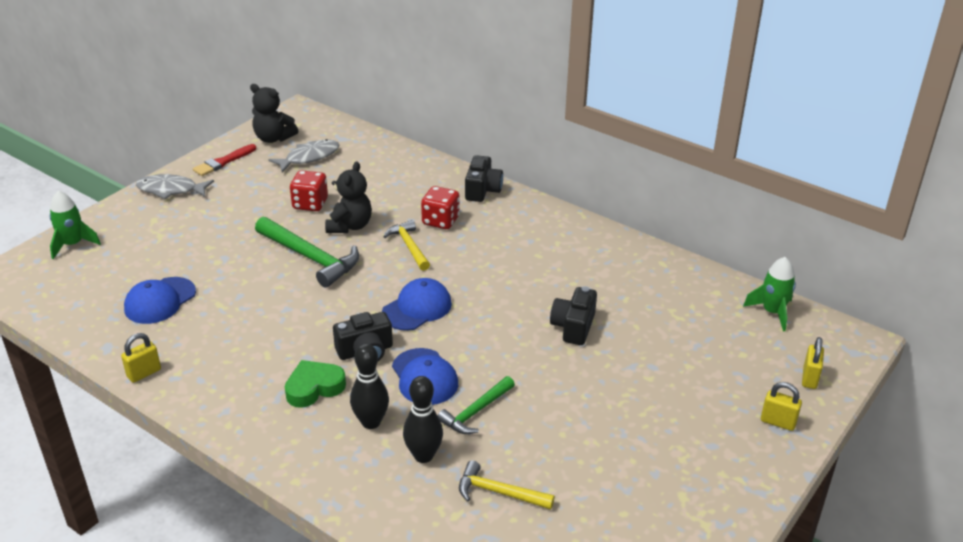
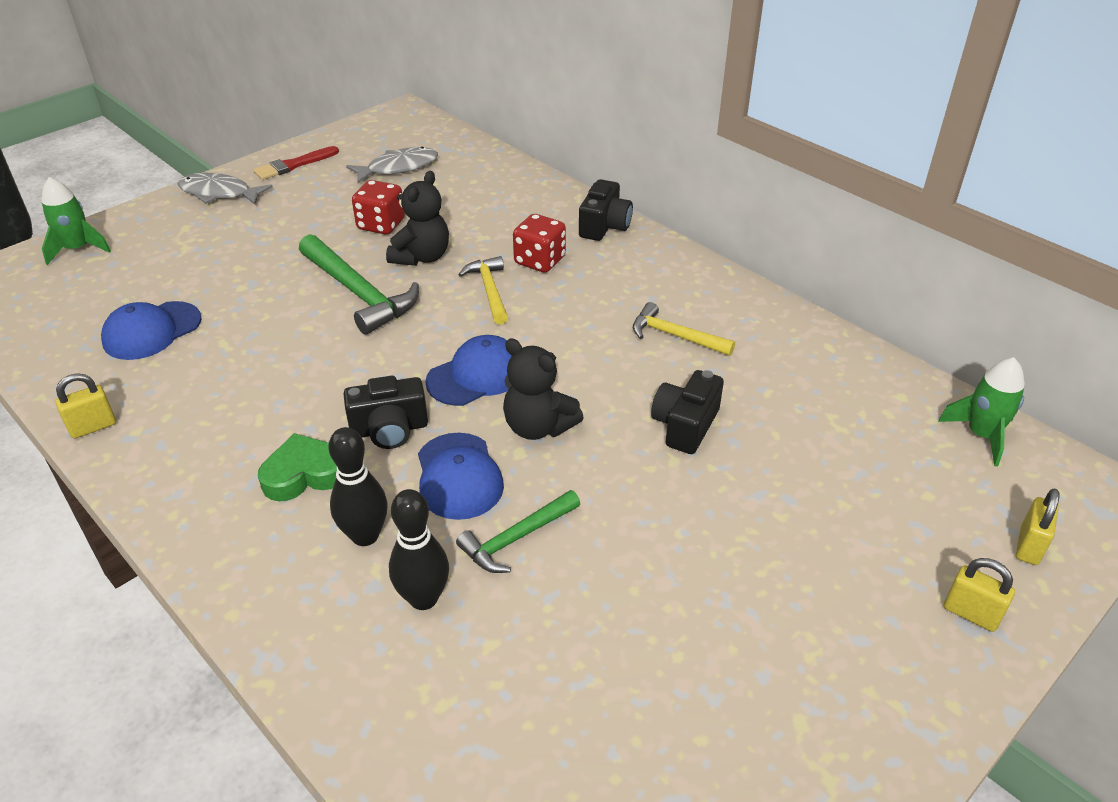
camera: 10 degrees right, 5 degrees up
(273, 138) = (363, 142): black teddy bear -> black teddy bear (538, 427)
(499, 492) = (517, 675): yellow hammer -> yellow hammer (675, 336)

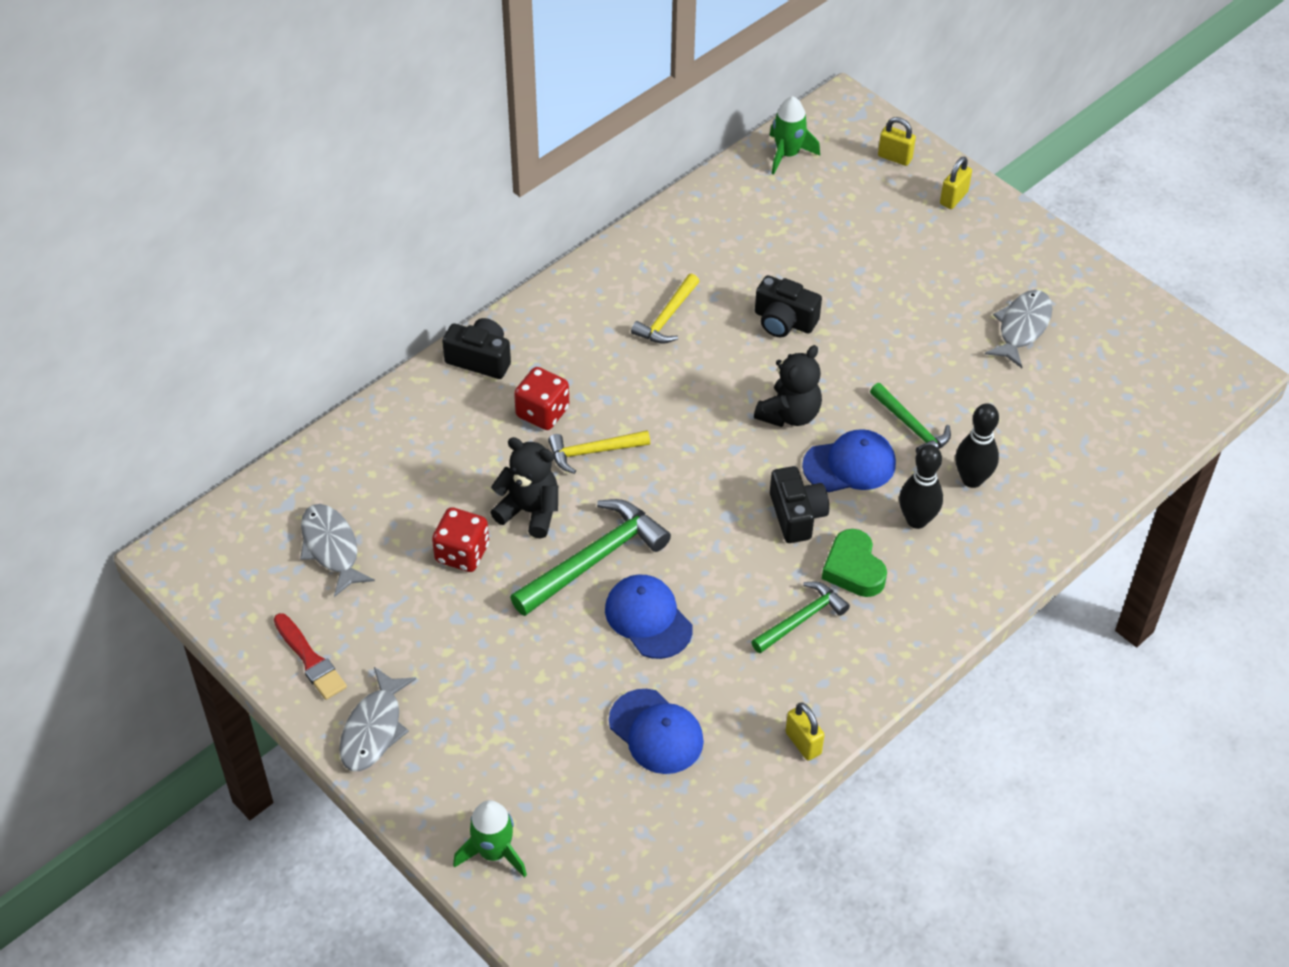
camera: 90 degrees left, 10 degrees up
(248, 430) = (801, 619): none -> green hammer
(476, 375) = (724, 458): blue cap -> blue cap (648, 618)
(714, 684) = (1022, 327): none -> grey fish

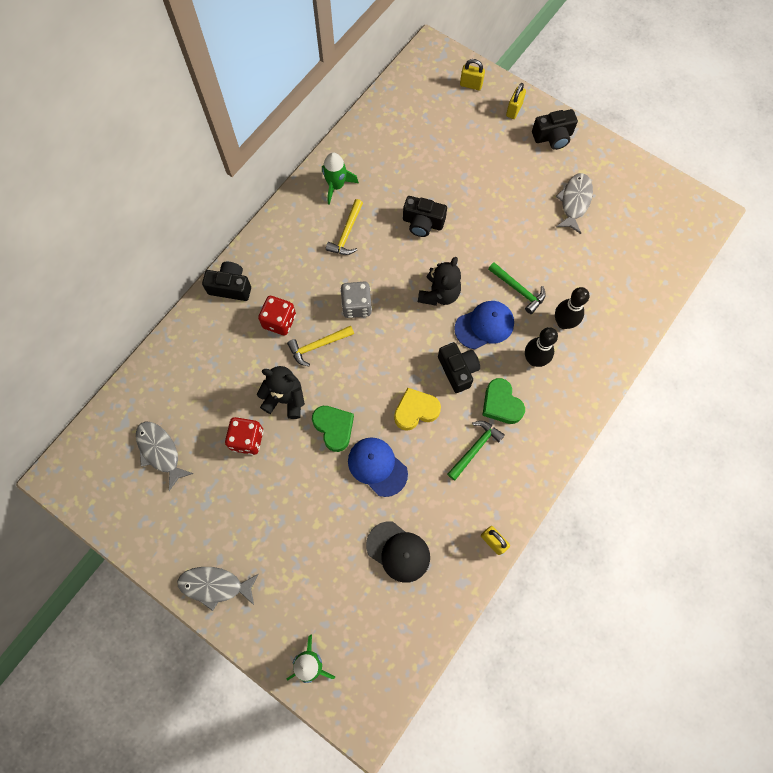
camera: 10 degrees left, 20 degrees up
(310, 660) = (163, 541): red brush -> none
(374, 729) = (215, 585): grey fish -> grey fish turned 90 degrees clockwise
(594, 559) = (334, 428): green hammer -> green heart
(656, 732) = (398, 551): blue cap -> black cap
(662, 410) = (356, 306): none -> grey dice
(721, 557) = (415, 411): none -> yellow heart
(788, 154) = (402, 94): green rocket -> green rocket (336, 186)
(1006, 240) = (553, 137): none -> black camera

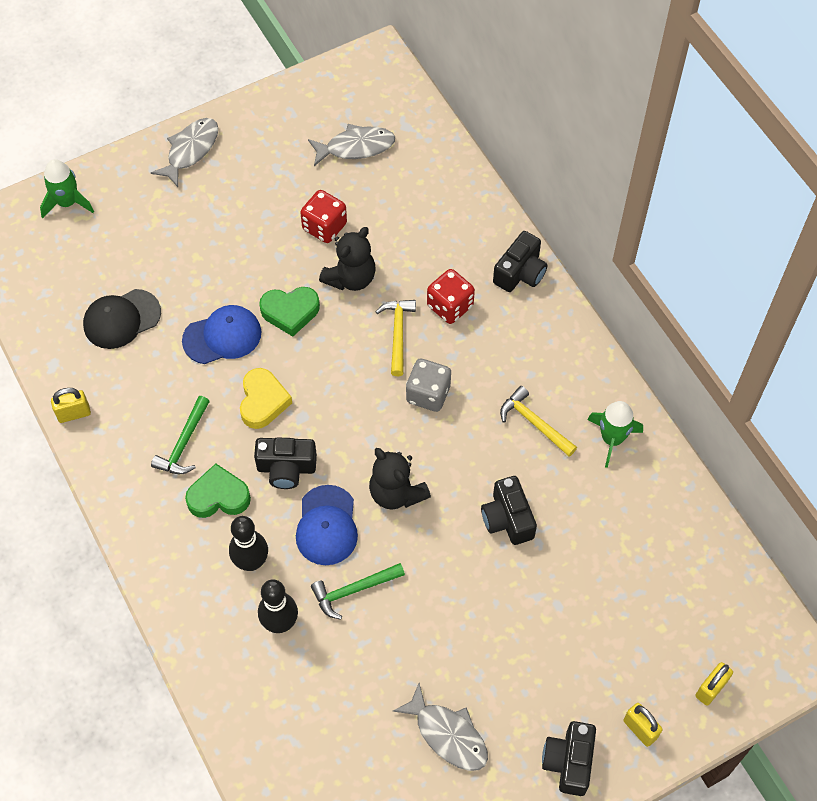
camera: 115 degrees right, 10 degrees down
(423, 223) = (507, 519): black camera -> black camera turned 60 degrees counterclockwise
(475, 448) = (184, 443): green hammer -> green hammer turned 45 degrees clockwise

